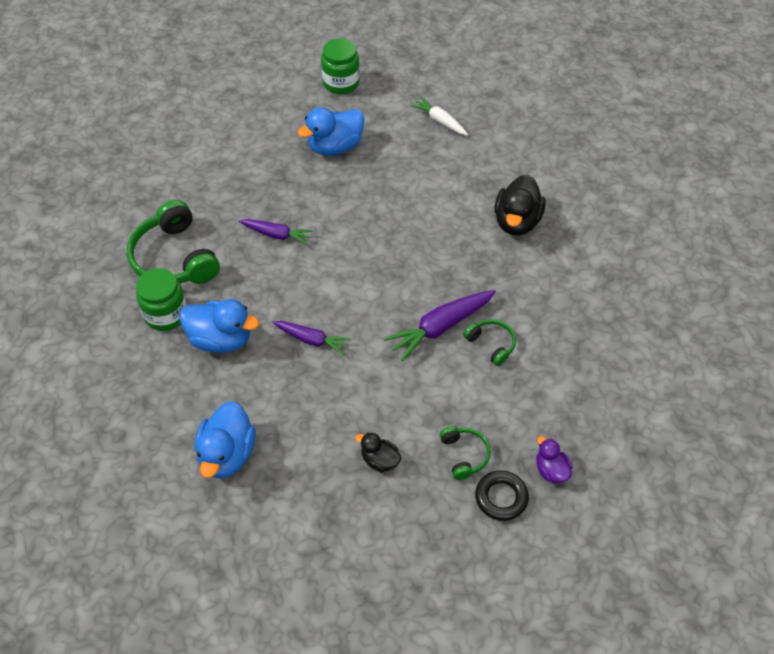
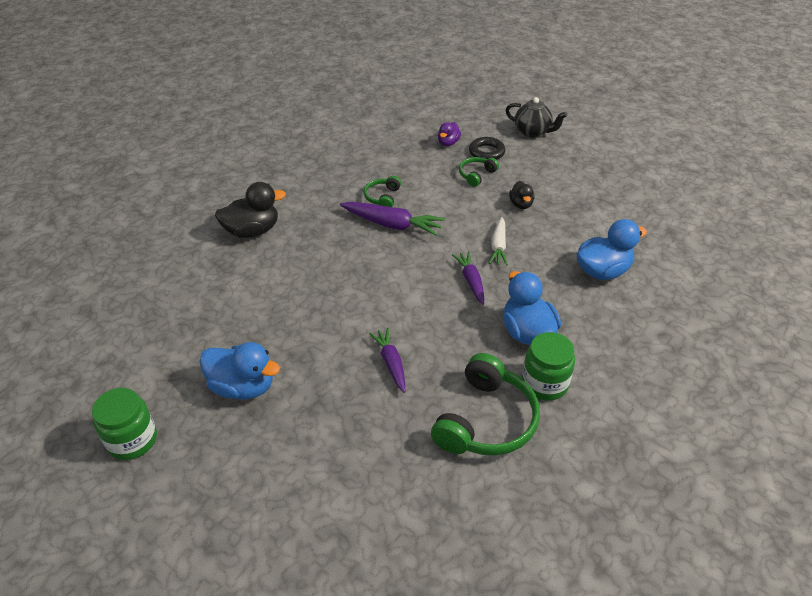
camera: 125 degrees left, 10 degrees down
(439, 121) = (152, 329): white carrot -> white carrot (498, 246)
(508, 586) = (532, 132): none -> black teapot

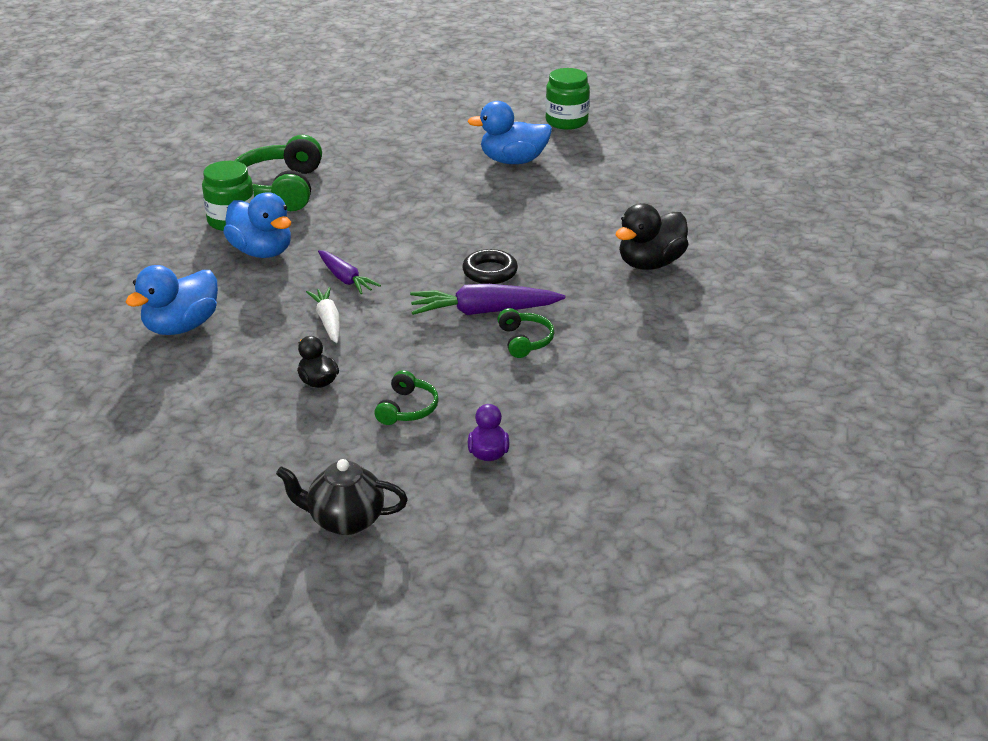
camera: 155 degrees right, 10 degrees down
(391, 363) = (391, 201): purple carrot -> none
(486, 152) = (411, 453): black ring -> black ring (490, 272)

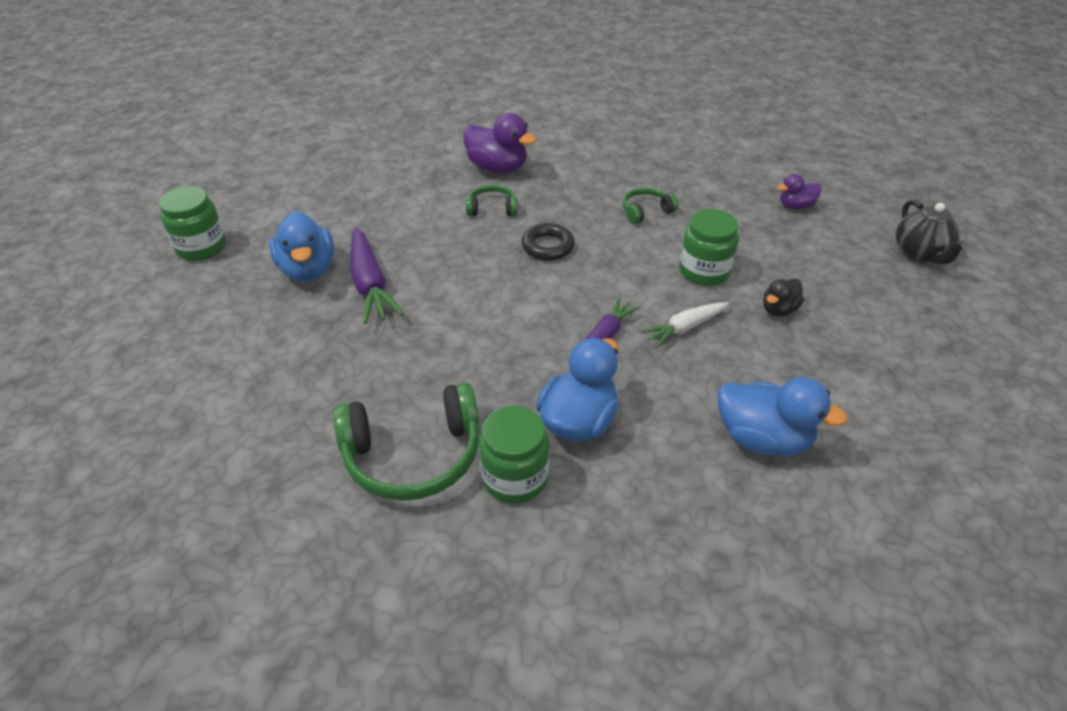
camera: 105 degrees left, 10 degrees up
(402, 352) = (704, 271): none -> green jar
(407, 408) = (776, 252): green headphones -> green headphones (492, 208)
(483, 312) = (615, 239): purple carrot -> purple carrot (370, 285)
(650, 263) = (497, 168): black duck -> purple duck

